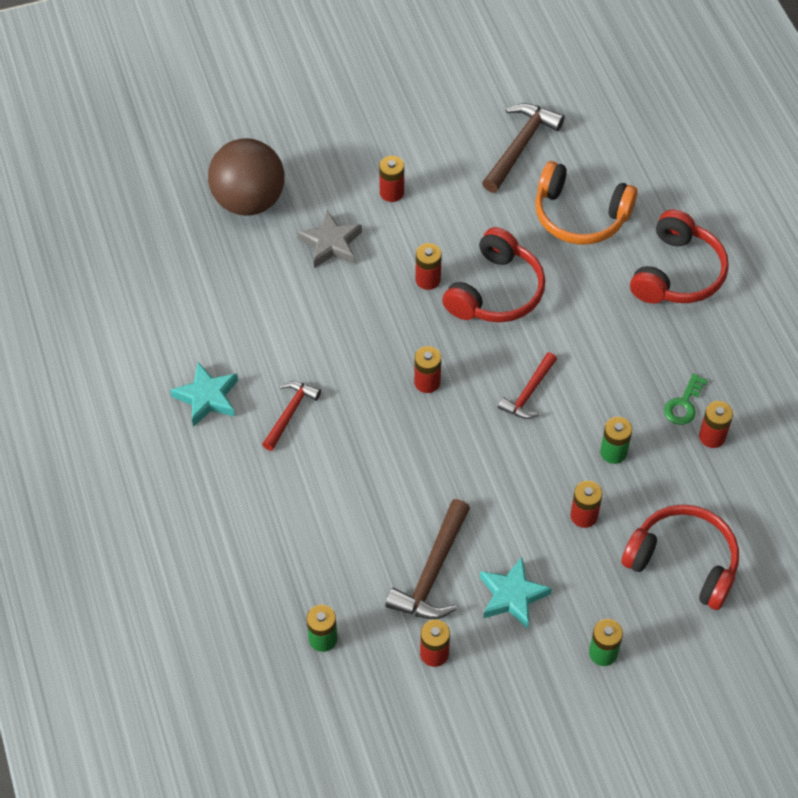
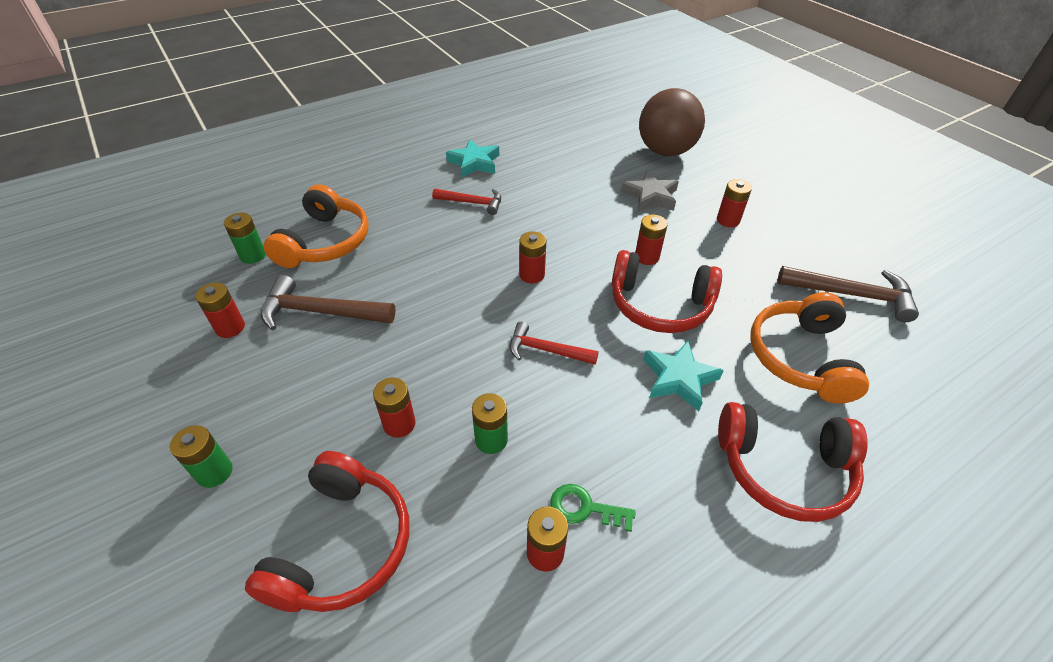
camera: 75 degrees right, 10 degrees down
(319, 566) = (325, 242): none -> orange headphones
(512, 596) = (293, 376): turquoise star -> turquoise star (679, 378)

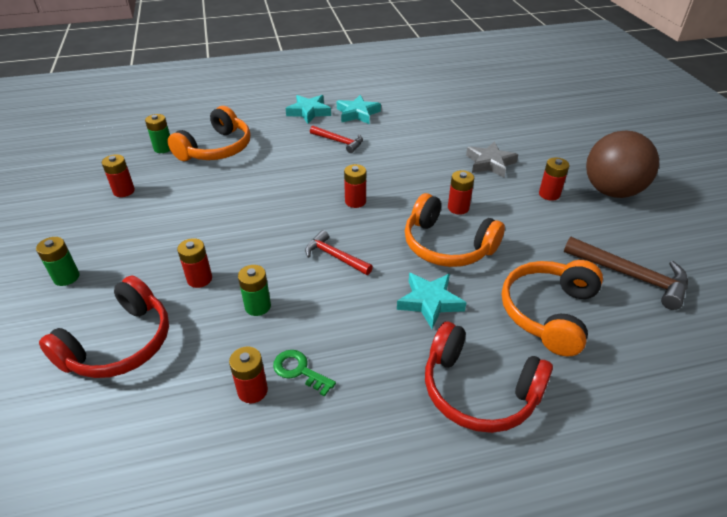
camera: 20 degrees right, 5 degrees down
(320, 312) = (187, 194): brown hammer -> none
(416, 171) = (309, 112): none -> turquoise star
(659, 305) = (447, 245): red headphones -> orange headphones
(665, 151) = (525, 131): brown ball -> brown ball (611, 191)

